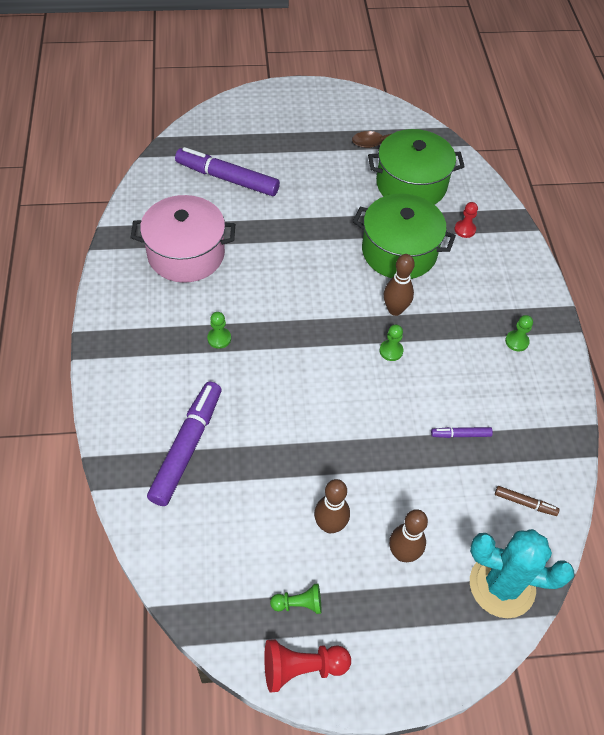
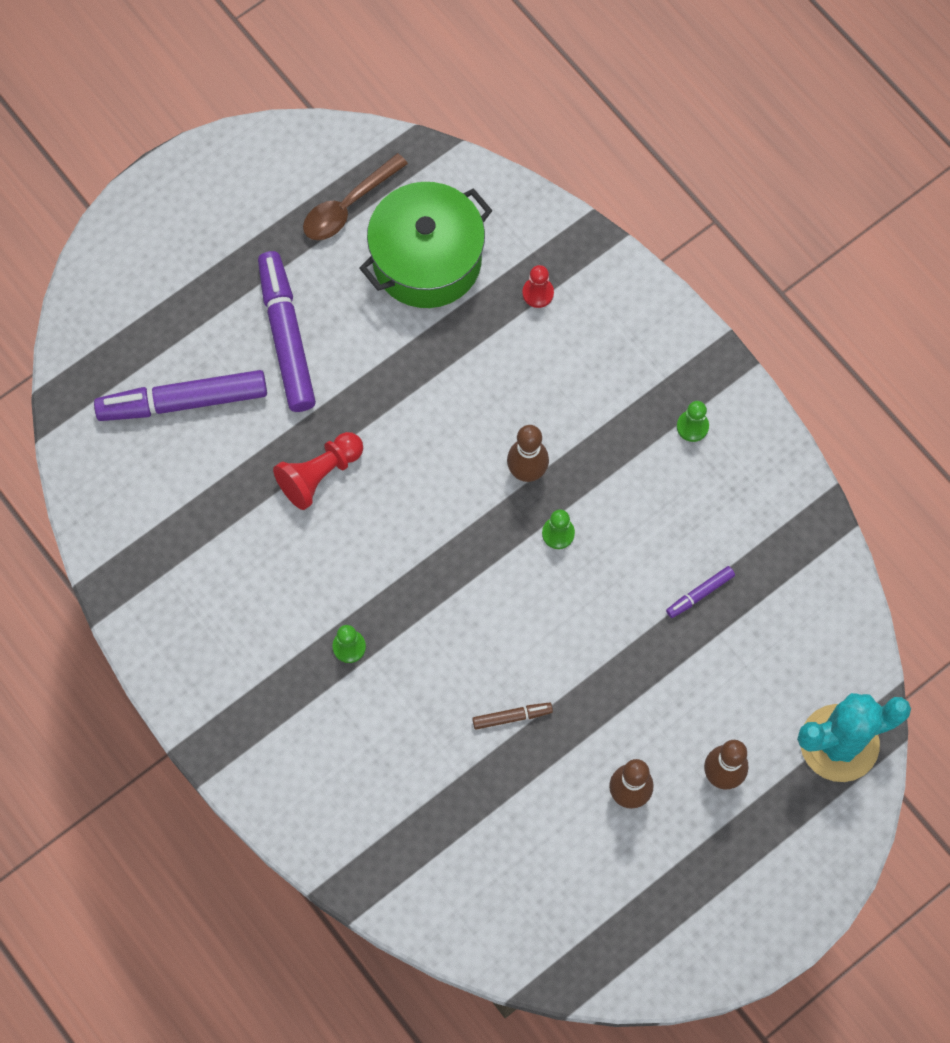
camera: 30 degrees left, 15 degrees up
(186, 254) = (219, 554): pink pot -> none
(187, 447) = (415, 806): purple marker -> purple marker (286, 337)
(299, 604) = (652, 897): green pawn -> none
(302, 667) = (698, 957): red pawn -> red pawn (320, 474)
(399, 251) = (478, 380): green pot -> none
(525, 503) = (812, 634): brown marker -> brown marker (512, 717)

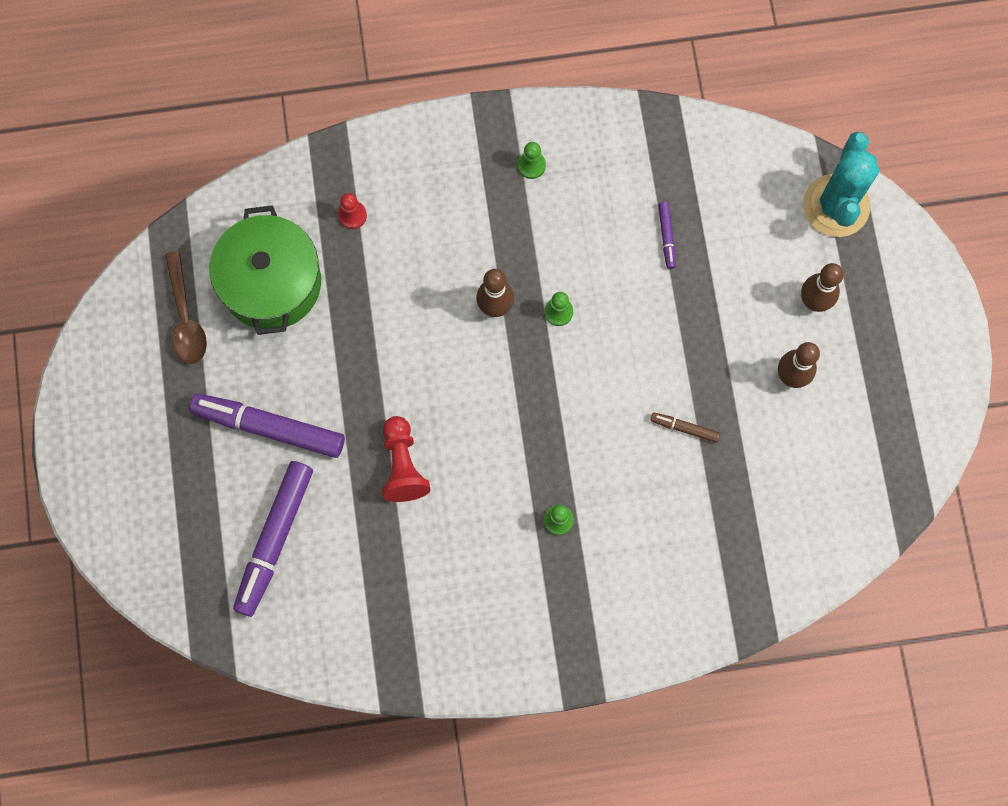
camera: 60 degrees left, 5 degrees up
(512, 717) = (684, 428): brown marker -> brown marker turned 90 degrees counterclockwise

